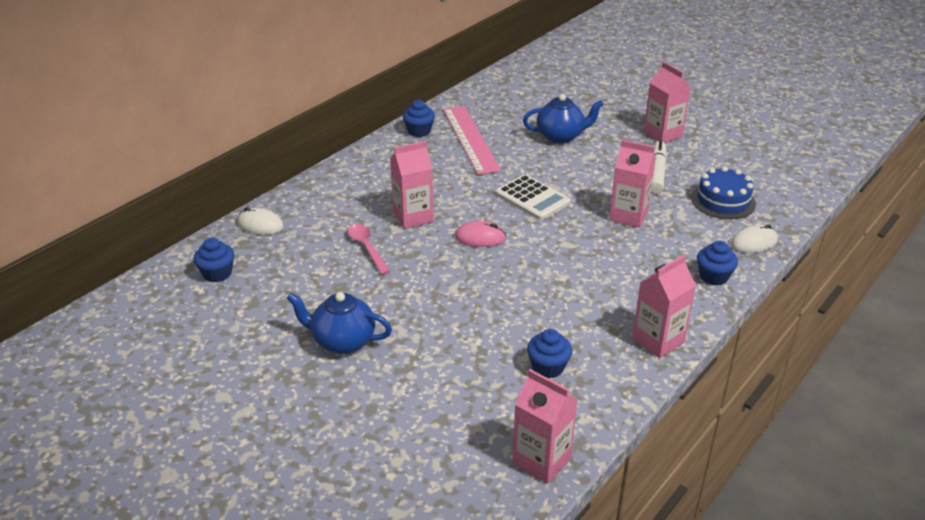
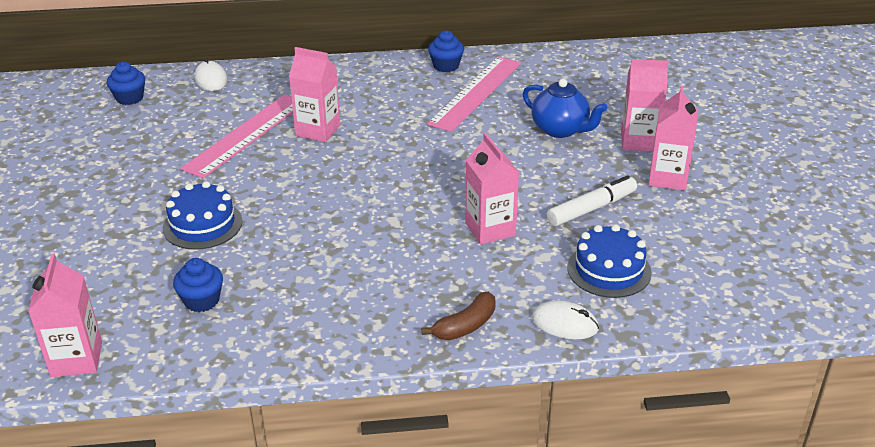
camera: 45 degrees right, 0 degrees up
(342, 341) = (115, 190): blue teapot -> none
(366, 248) = (246, 135): pink spoon -> pink ruler
(454, 322) = (202, 224): none -> blue cake
(480, 237) = (336, 174): pink mouse -> none
(532, 198) = (435, 168): white calculator -> none
(658, 340) = (316, 341): pink carton -> pink carton (639, 141)
(713, 276) = (465, 326): blue cupcake -> brown banana

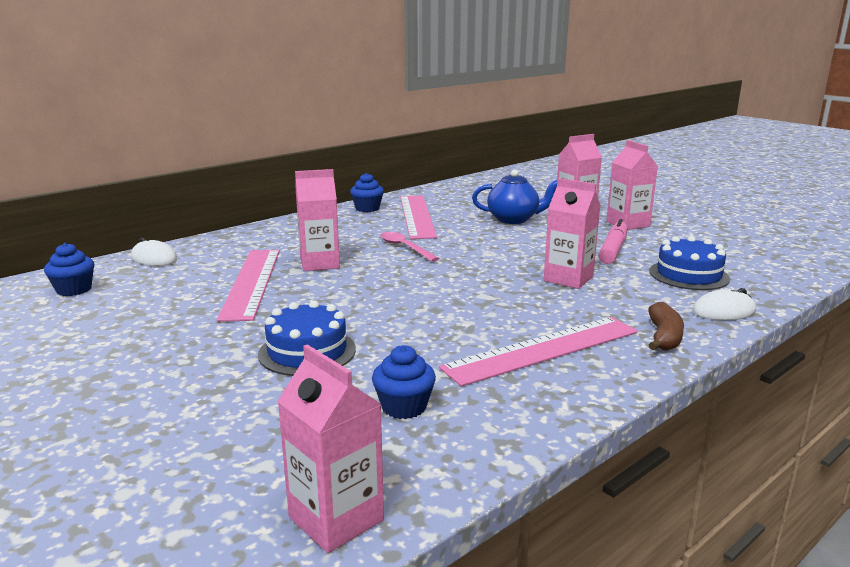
camera: 35 degrees left, 15 degrees down
(355, 295) = (543, 350): none -> pink ruler
(408, 135) = (405, 248): none -> pink spoon
(591, 208) = (613, 249): white marker -> pink marker

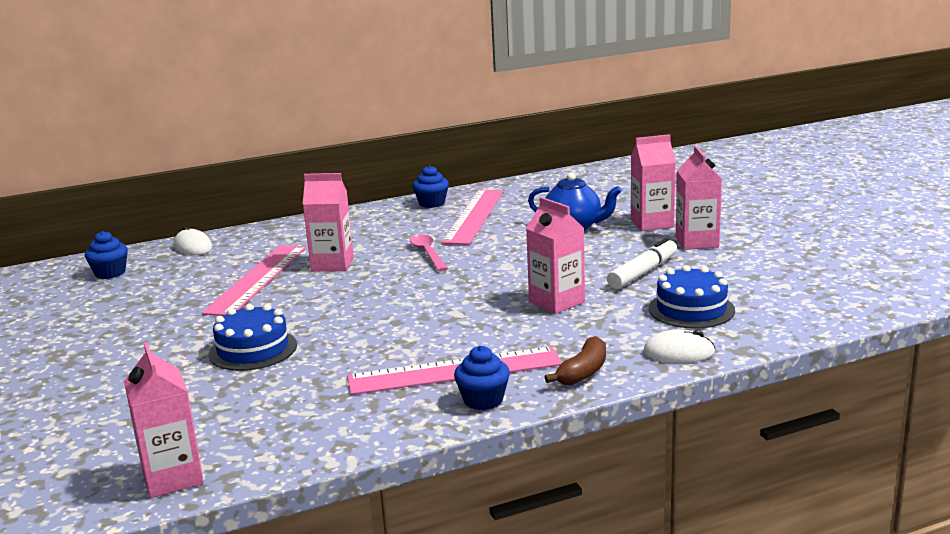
camera: 20 degrees right, 0 degrees up
(404, 407) = (290, 405): blue cupcake -> blue cupcake (483, 400)
(613, 249) = (642, 273): pink marker -> white marker

